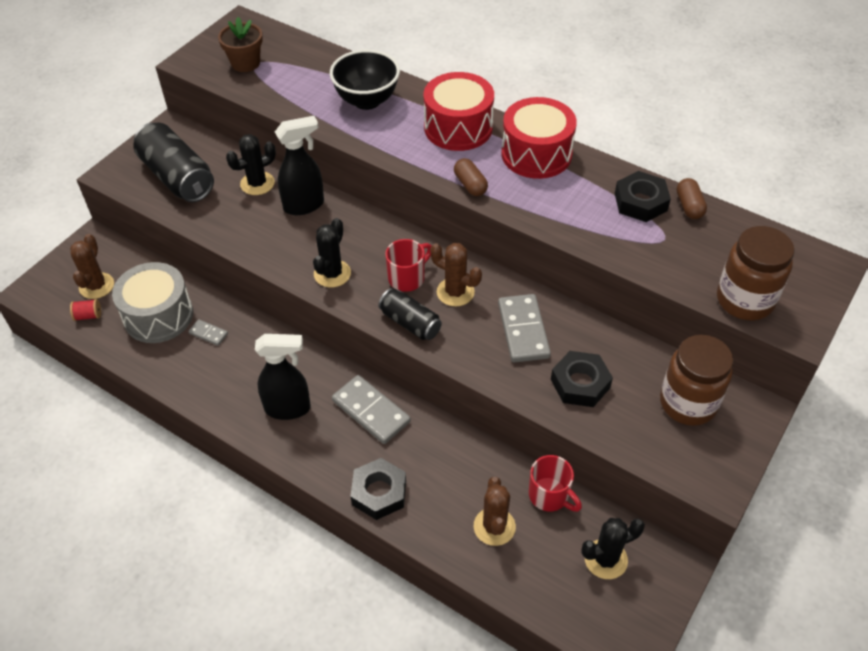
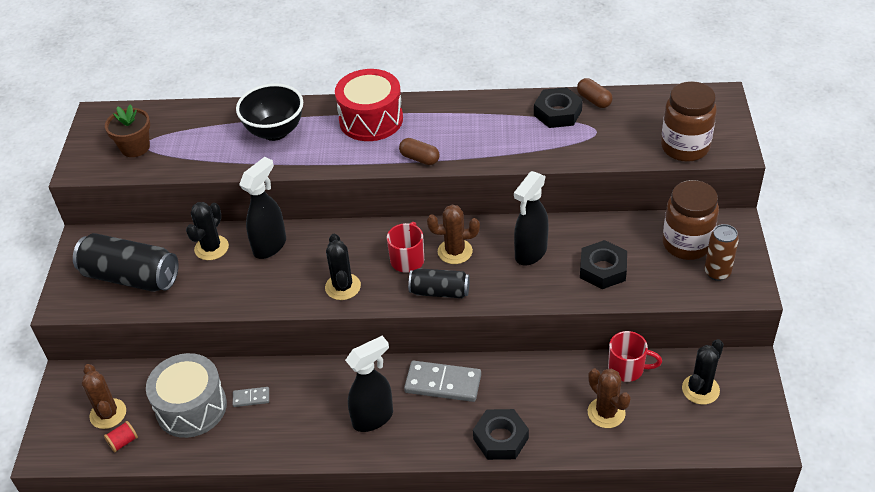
camera: 30 degrees left, 5 degrees down
(523, 330) = (530, 253): grey domino -> black spray bottle
(536, 154) = (450, 113): red drum -> none
(696, 450) = (717, 272): none -> brown can

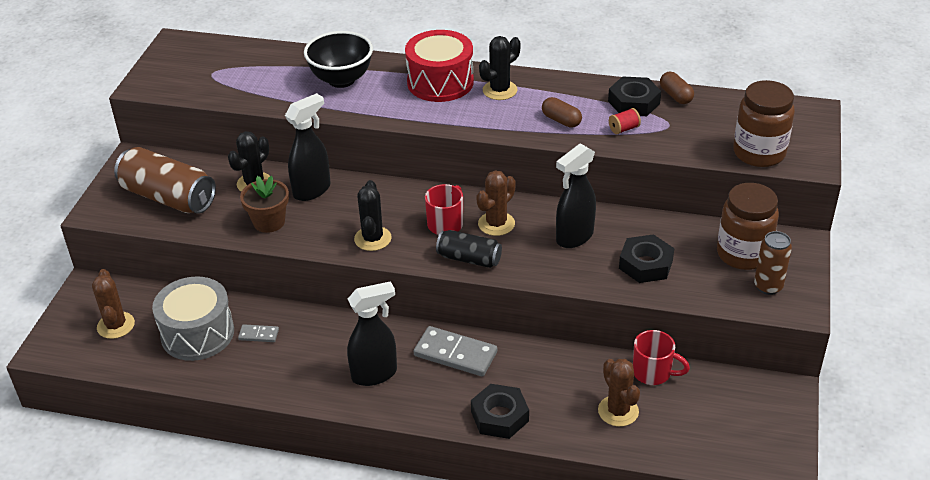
camera: 10 degrees right, 5 degrees down
(123, 442) = (122, 353): red spool -> red spool (623, 129)
(131, 277) = (168, 197): black can -> brown can
(135, 147) = (202, 75): brown flower pot -> brown flower pot (269, 222)
(419, 158) = (478, 124): brown capsule -> brown capsule (561, 120)
(455, 251) = (496, 224): brown cactus -> brown cactus turned 60 degrees counterclockwise
(700, 389) = (726, 406): black cactus -> black cactus (500, 90)

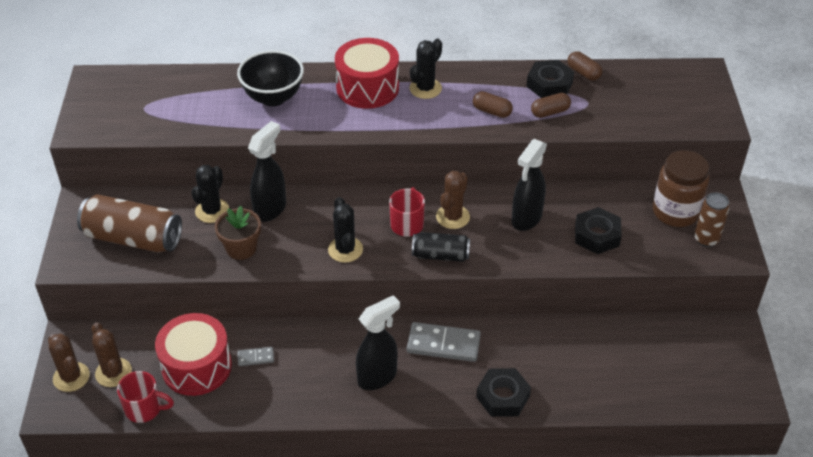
camera: 15 degrees left, 5 degrees up
(197, 333) = (196, 366): grey drum -> red drum
(618, 411) = (602, 372): brown cactus -> brown cactus (71, 377)
(623, 129) = (550, 112): red spool -> brown capsule
(653, 372) = (620, 331): red mug -> red mug (144, 409)
(759, 153) = (673, 119): brown jar -> none

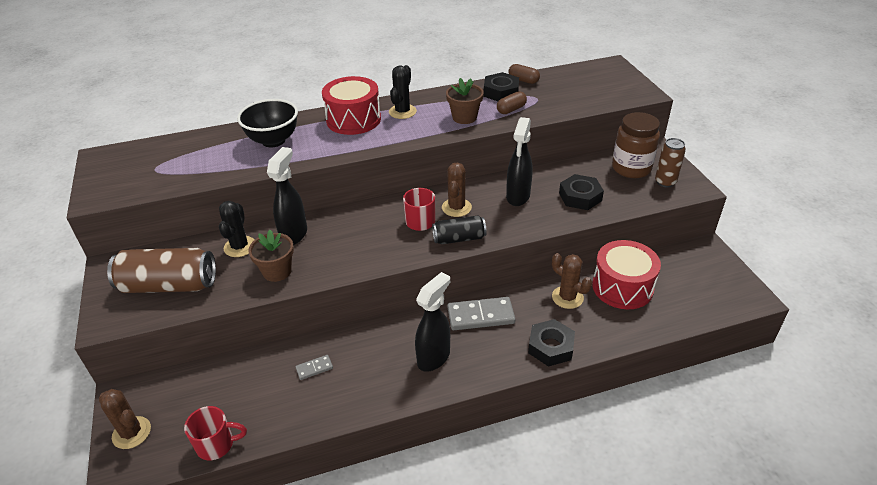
camera: 15 degrees left, 5 degrees down
(113, 372) = (175, 417): brown cactus -> brown cactus (567, 297)
(196, 366) = (259, 390): red drum -> red drum (622, 287)
(345, 250) = (373, 252): black cactus -> none
(492, 111) = (464, 117): brown capsule -> brown flower pot

